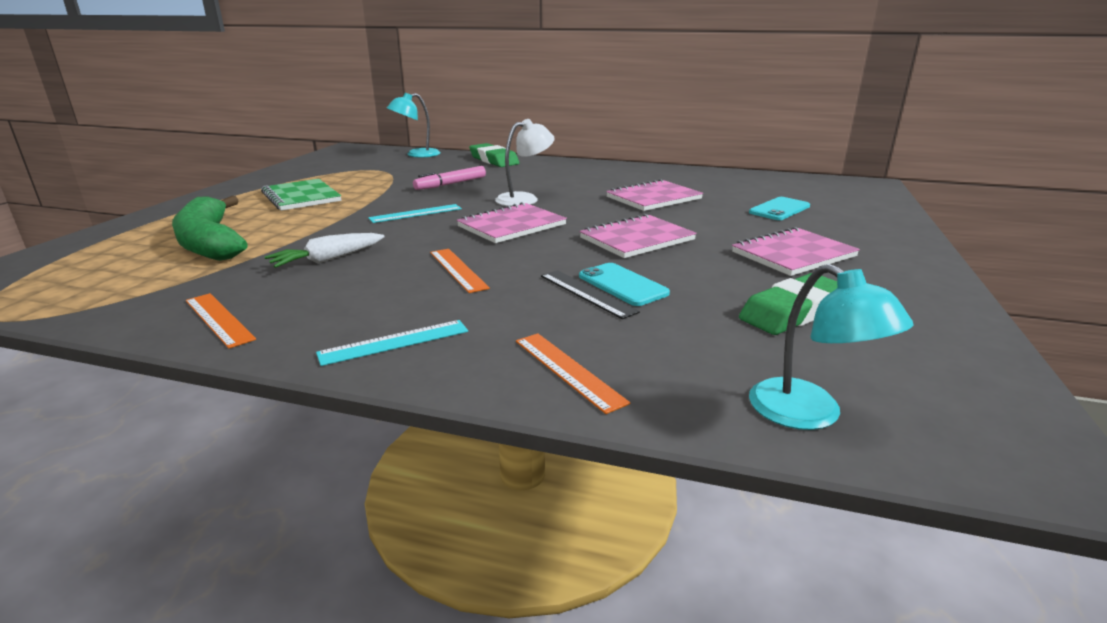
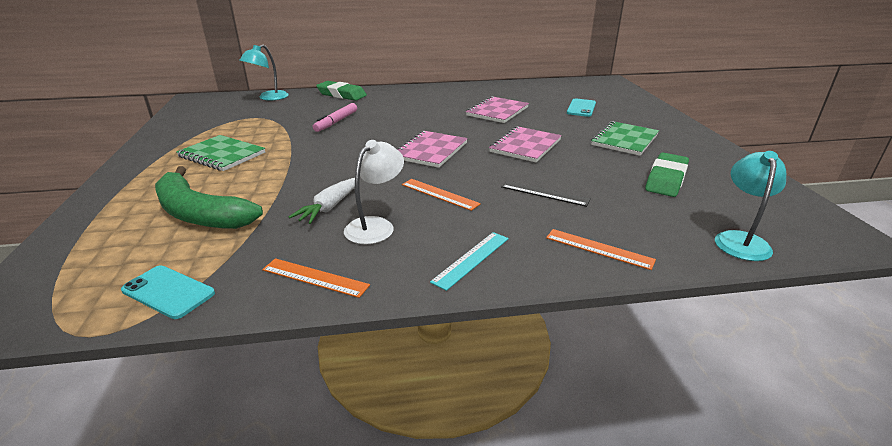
camera: 25 degrees left, 5 degrees up
(416, 213) = (344, 153): turquoise ruler -> none
(524, 199) = (410, 126): white lamp -> white lamp (376, 226)
(622, 285) = (557, 182): turquoise phone -> turquoise phone (168, 292)
(793, 254) = (624, 140): pink notebook -> green notebook
(810, 414) = (740, 240): turquoise lamp -> turquoise lamp turned 105 degrees counterclockwise

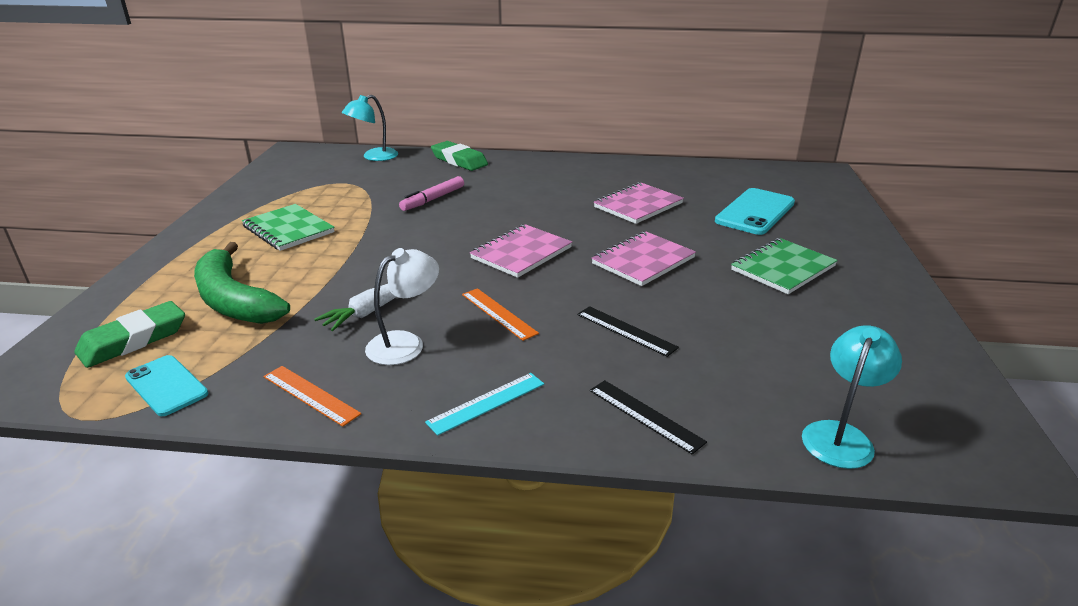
camera: 15 degrees right, 0 degrees up
(581, 108) = (755, 212): turquoise phone -> turquoise phone, size x1.57
(599, 248) = (645, 415): orange ruler -> black ruler
(666, 179) = (800, 334): green eraser -> green eraser (133, 340)

